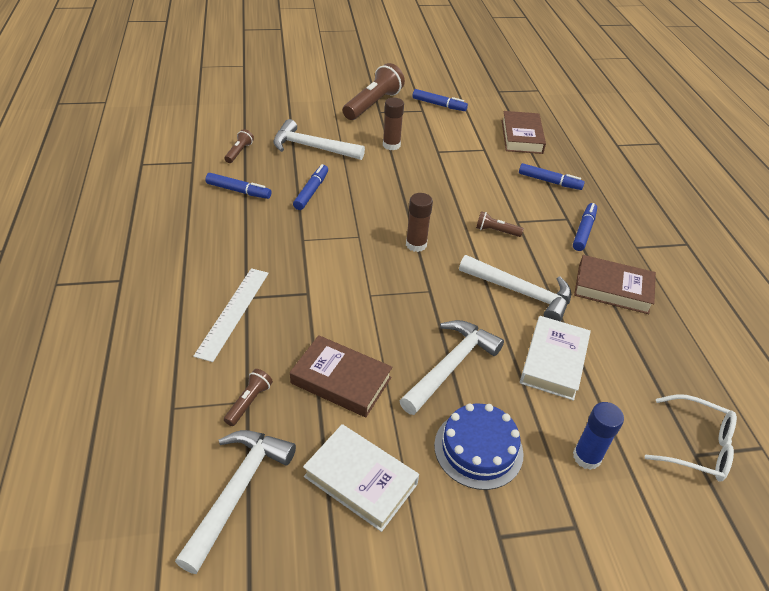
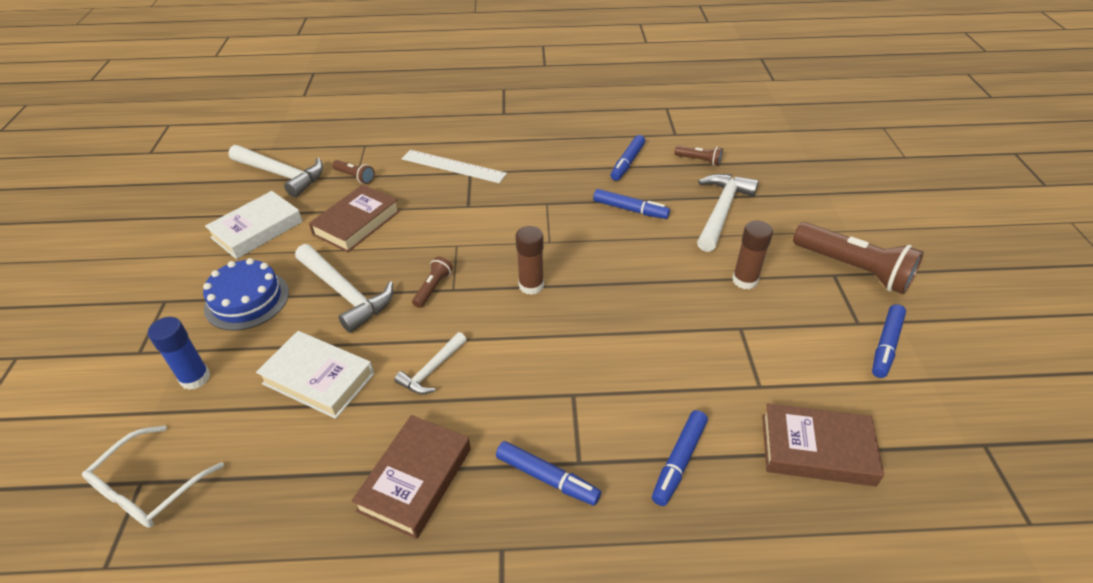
camera: 100 degrees right, 0 degrees up
(496, 231) = (552, 366): brown flashlight -> brown flashlight (433, 288)
(521, 292) = (432, 370): white hammer -> white hammer, size x0.57

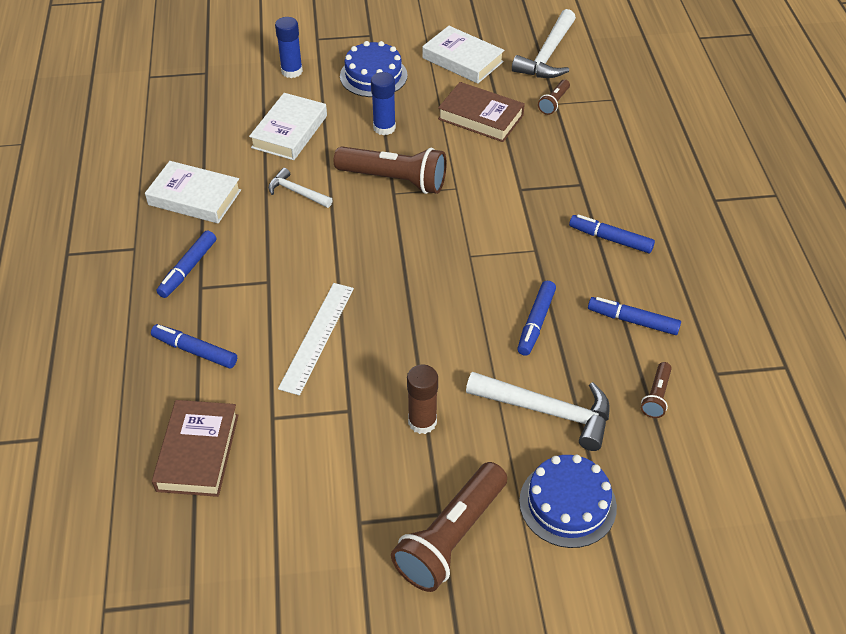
camera: 85 degrees right, 5 degrees up
(148, 488) = (201, 77): white glasses -> none
(345, 293) = (384, 128): white hammer -> blue glue stick
(415, 479) = (194, 197): brown book -> white book
(433, 288) = (394, 180): brown flashlight -> brown flashlight, size x2.09
(453, 166) = (589, 170): white ruler -> white ruler (317, 337)
(531, 285) = (402, 246): brown glue stick -> none
(804, 209) = (567, 503): none -> blue cake
(885, 345) = (325, 542): blue marker -> blue marker (610, 239)

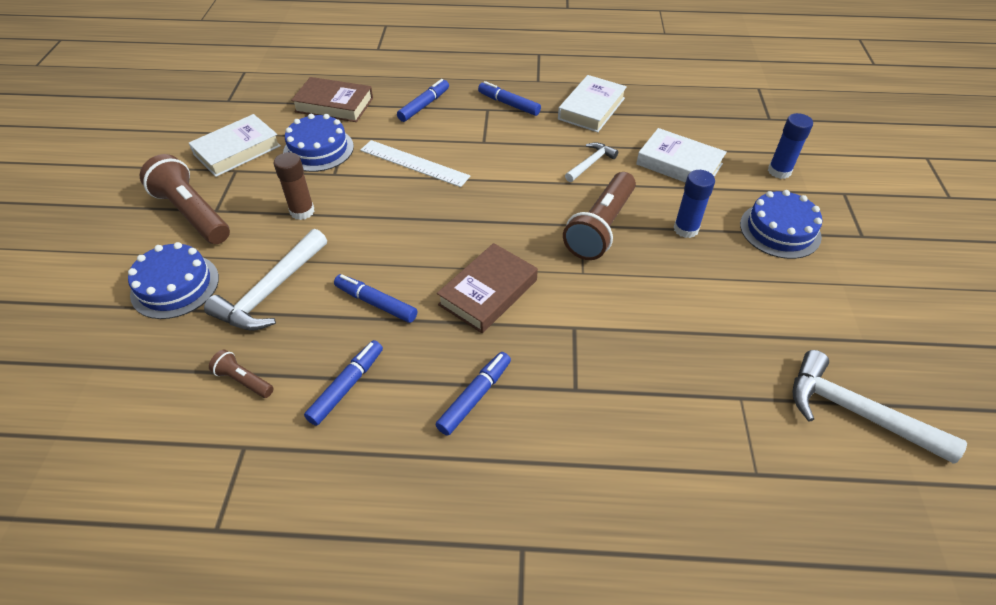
camera: 100 degrees right, 0 degrees up
(302, 441) = (318, 149): none -> blue cake
(462, 60) = (825, 314): white book -> white book (237, 150)
(480, 117) = (707, 313): brown book -> brown book (488, 292)
(554, 102) = (742, 396): brown flashlight -> none

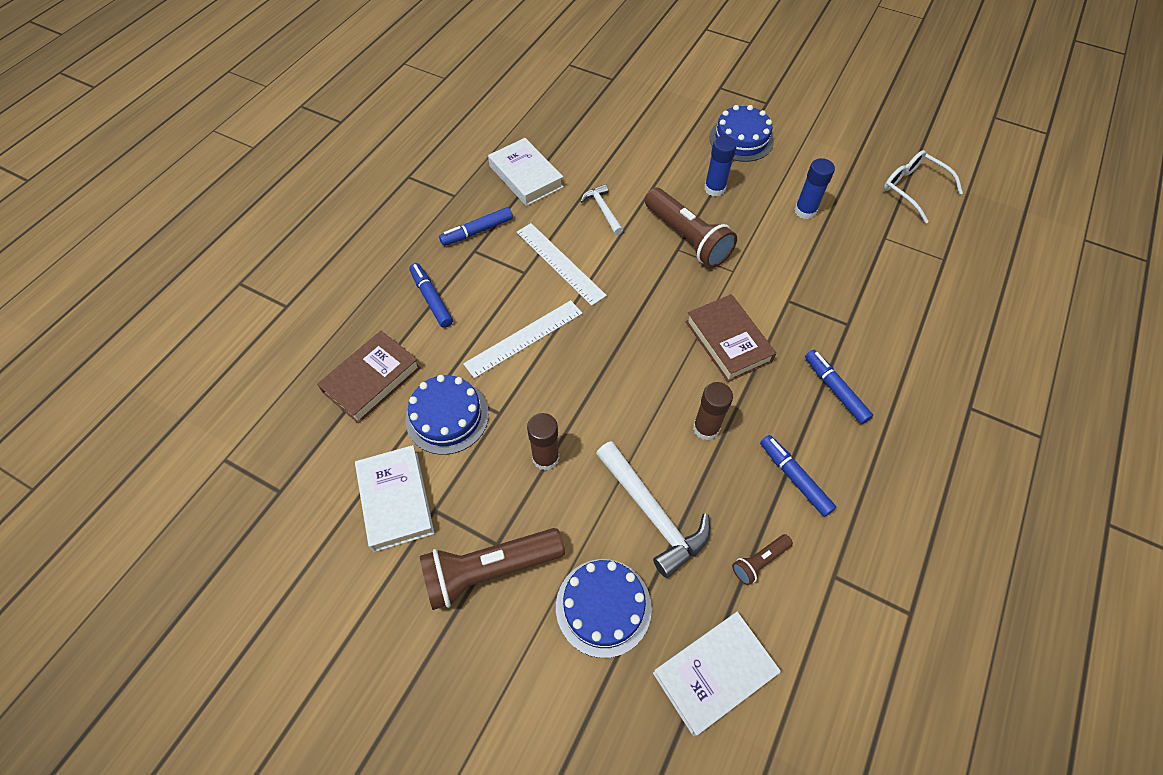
camera: 65 degrees left, 10 degrees up
(376, 303) = (706, 428): blue marker -> brown glue stick
(508, 157) = (560, 263): none -> white ruler
(679, 164) = (637, 156): white book -> white book (714, 673)
(779, 171) = (678, 106): blue glue stick -> blue glue stick (805, 211)
(856, 412) = (912, 189): white hammer -> white glasses

